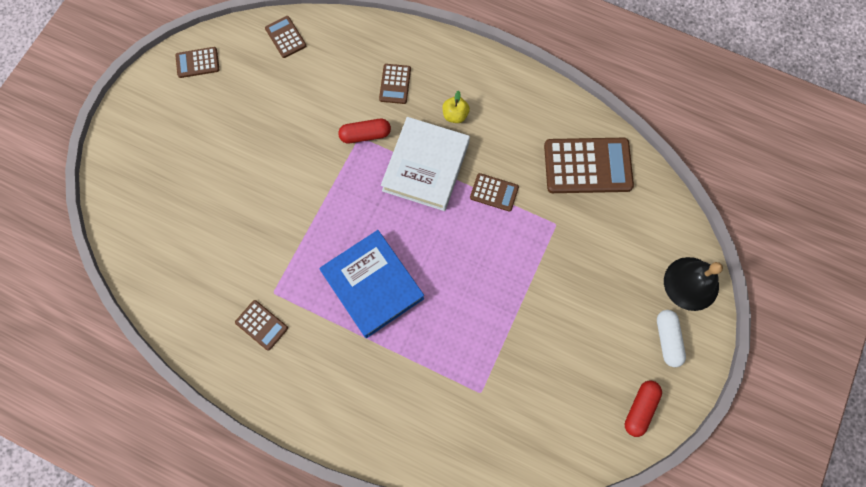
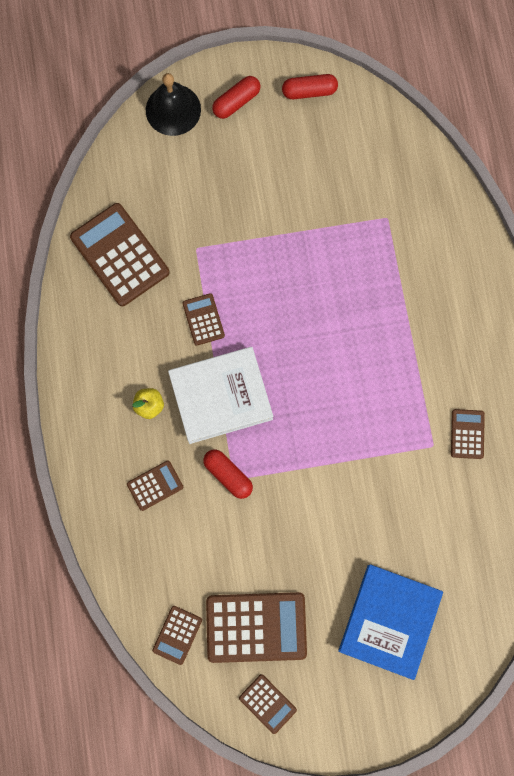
camera: 125 degrees left, 5 degrees up
(250, 87) = (256, 627): none -> brown calculator
(372, 285) = (364, 365): blue book -> blue book (389, 621)
(667, 339) = (236, 102): white capsule -> red capsule

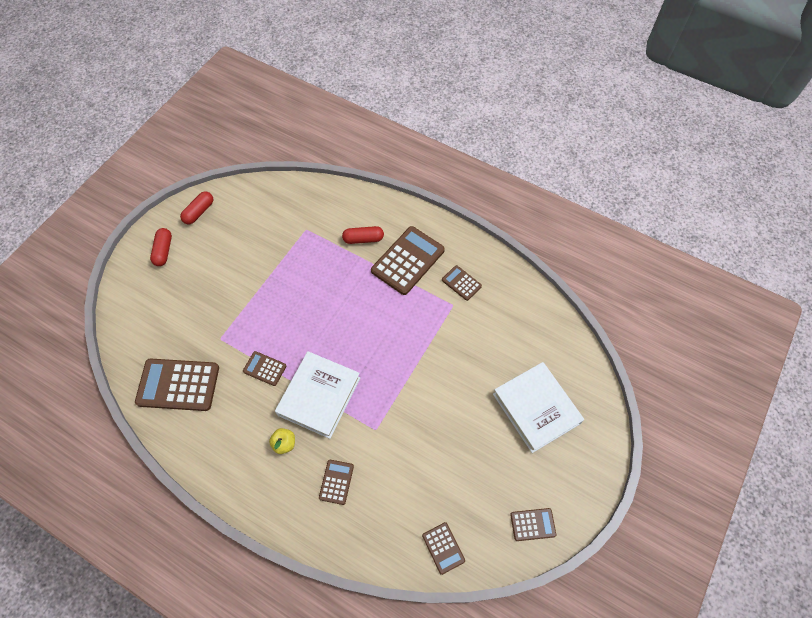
camera: 50 degrees left, 15 degrees down
(173, 109) = (130, 286): black bell -> none
(228, 475) = (370, 431): red capsule -> red capsule (363, 239)
(256, 627) = (478, 491): brown calculator -> brown calculator (408, 260)
(389, 621) = (536, 408): blue book -> white book

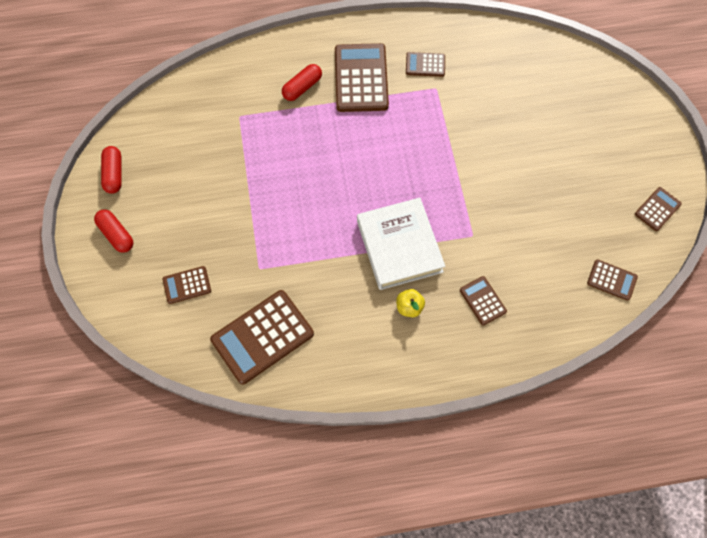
camera: 40 degrees left, 5 degrees up
(264, 368) = (328, 261): brown calculator -> brown calculator (187, 285)
(536, 408) = (579, 121): white book -> none

